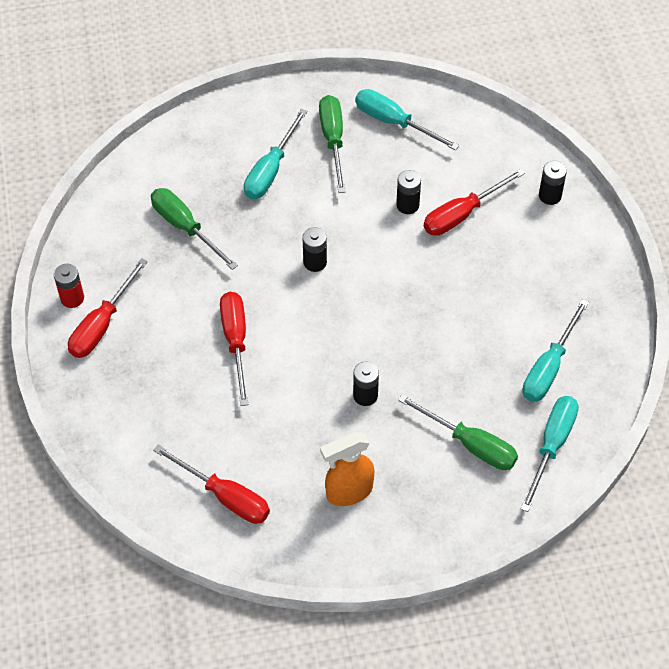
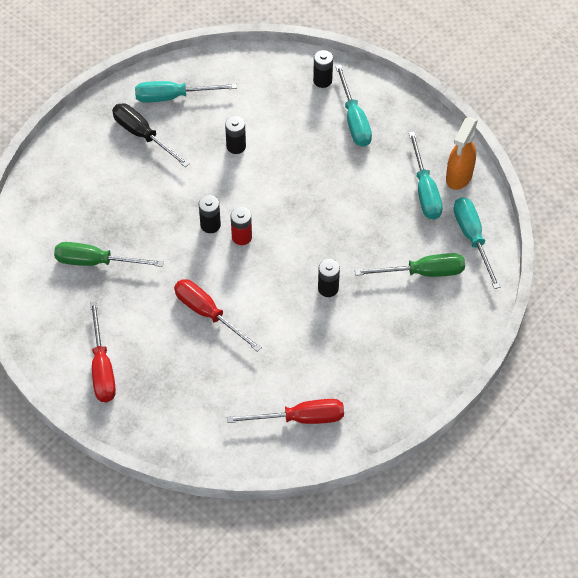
camera: 40 degrees left, 0 degrees up
(72, 298) = (62, 365): red battery -> red battery (241, 237)
(270, 170) = (118, 183): turquoise screwdriver -> turquoise screwdriver (354, 120)
(333, 140) = (143, 135): green screwdriver -> black screwdriver
(348, 491) = (376, 357): orange spray bottle -> orange spray bottle (458, 177)
(462, 214) = (277, 129): red screwdriver -> none

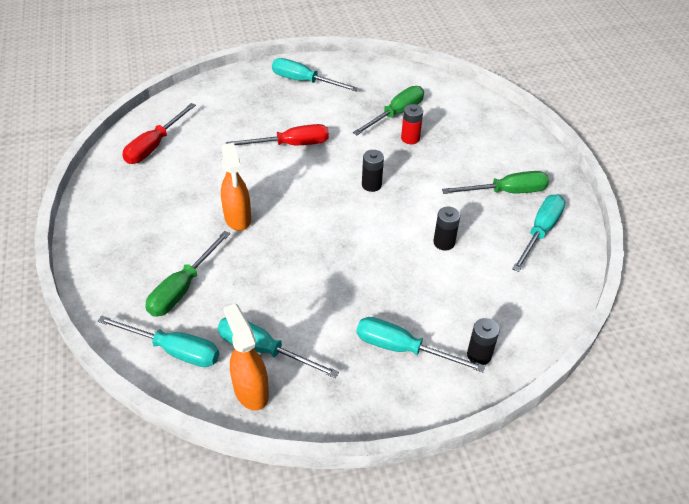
camera: 125 degrees right, 10 degrees down
(102, 368) = (304, 81): red screwdriver -> turquoise screwdriver
(143, 135) = (506, 192): black screwdriver -> green screwdriver
(241, 237) = (341, 196): red battery -> red battery (410, 138)
(328, 288) = (238, 219): black battery -> orange spray bottle

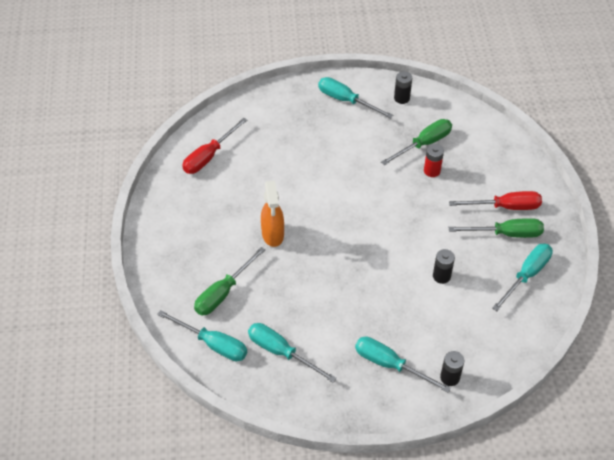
camera: 10 degrees right, 5 degrees up
(250, 390) = (268, 383): orange spray bottle -> none
(291, 145) = (325, 167): red screwdriver -> red screwdriver (505, 207)
(371, 185) = (389, 214): black battery -> black battery (401, 98)

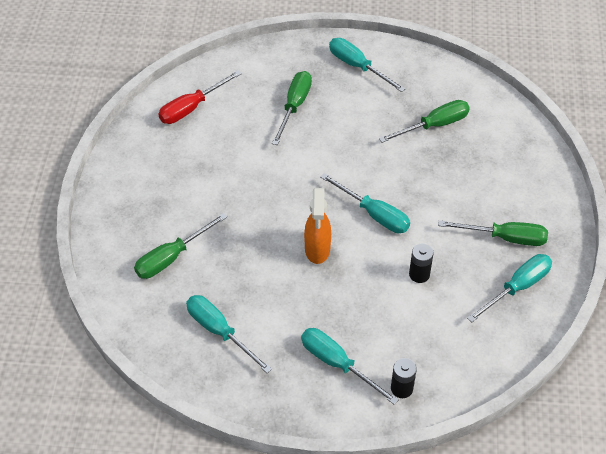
camera: 10 degrees right, 0 degrees up
(213, 344) = (147, 311): turquoise screwdriver -> turquoise screwdriver (374, 214)
(273, 235) = (241, 202): orange spray bottle -> orange spray bottle (317, 250)
(299, 143) = (294, 106): none -> green screwdriver
(401, 98) = (421, 72): black battery -> none
(432, 171) = (436, 156): red battery -> none
(505, 207) = (511, 208): red screwdriver -> none

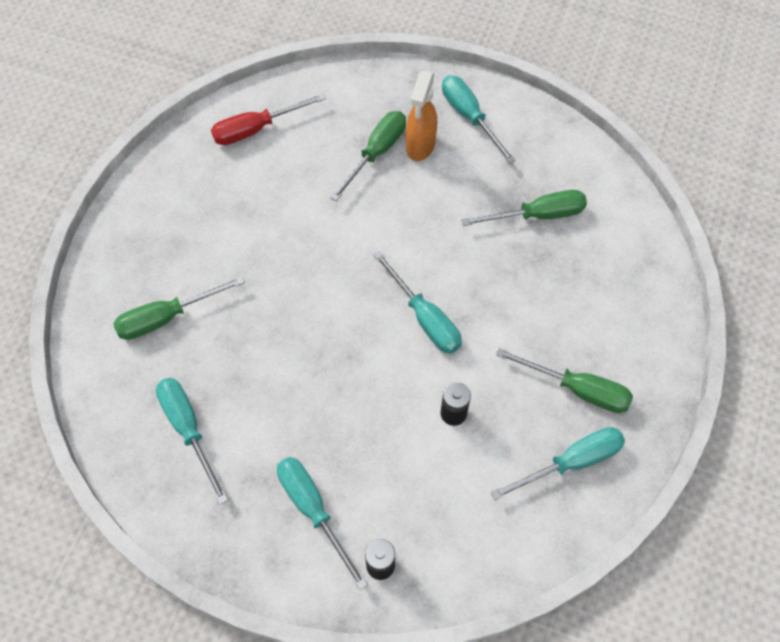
camera: 15 degrees right, 10 degrees up
(317, 250) = (340, 349): orange spray bottle -> orange spray bottle (420, 146)

